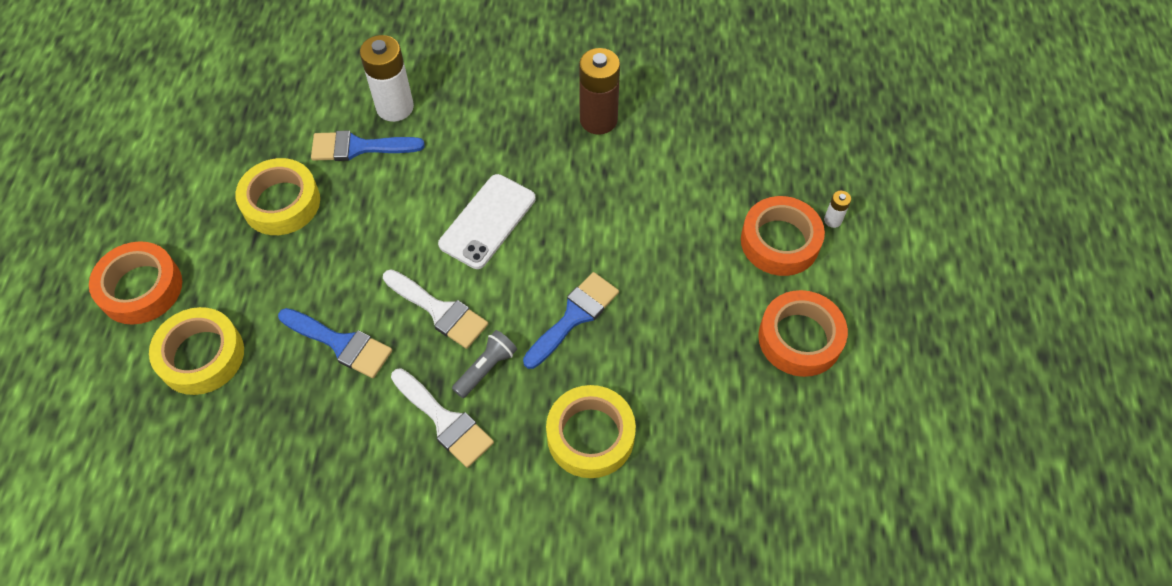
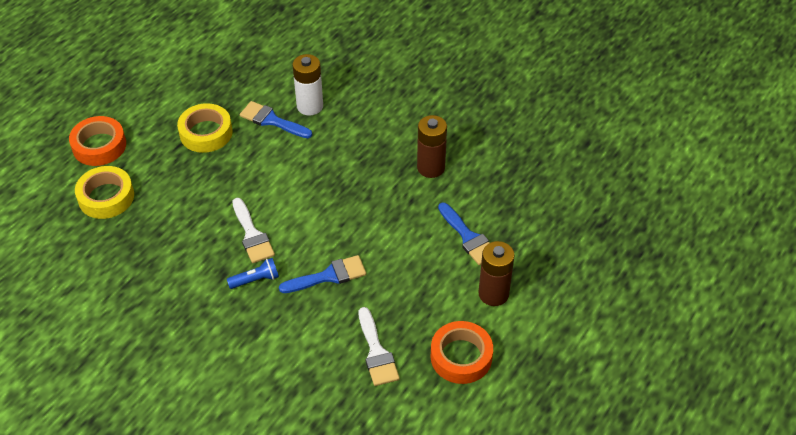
camera: 30 degrees right, 10 degrees down
(341, 344) = (184, 226): blue brush -> blue brush (468, 237)
(445, 421) = (212, 297): white brush -> white brush (376, 352)
(486, 368) = (255, 280): grey flashlight -> blue flashlight
(487, 221) = (317, 197): white phone -> none
(590, 435) = (289, 347): yellow tape -> none
(780, 241) = (493, 294): orange tape -> brown battery
(832, 220) = (540, 297): white battery -> none

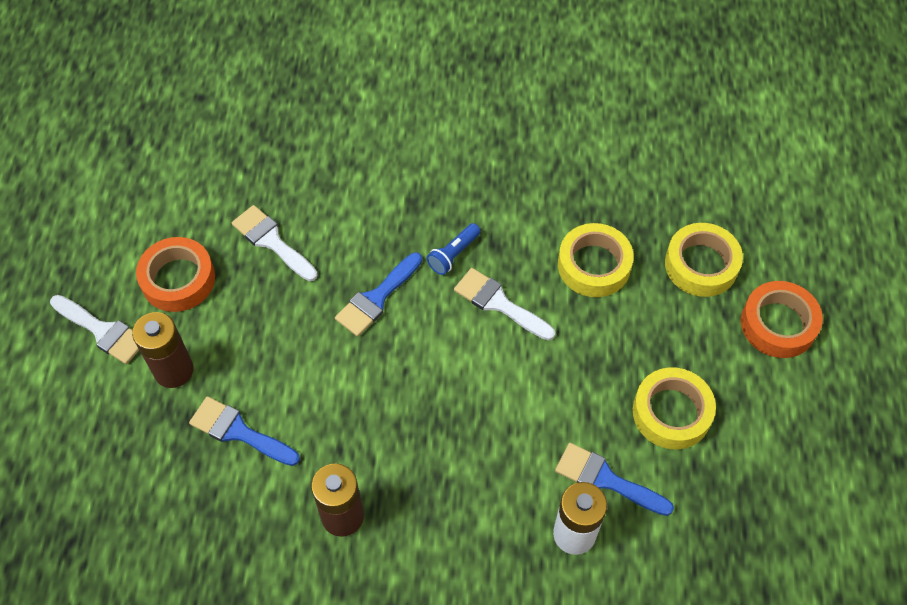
camera: 150 degrees right, 10 degrees up
(171, 228) = (594, 265): none -> yellow tape
(271, 120) = (605, 479): blue brush -> blue brush turned 150 degrees counterclockwise
(533, 344) = (102, 331): none -> white brush

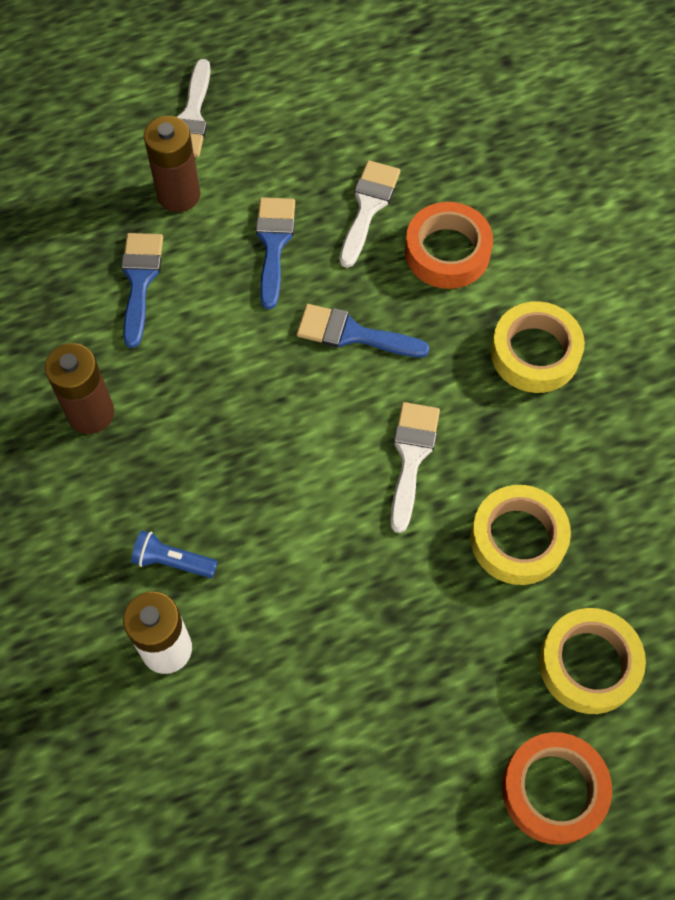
camera: 65 degrees right, 5 degrees up
(178, 279) = (279, 149): orange tape -> orange tape (447, 252)
(453, 254) = (448, 385): blue flashlight -> blue flashlight (172, 561)
(605, 479) = (246, 658): blue brush -> blue brush (273, 244)
(671, 412) = (365, 701): yellow tape -> yellow tape (535, 353)

